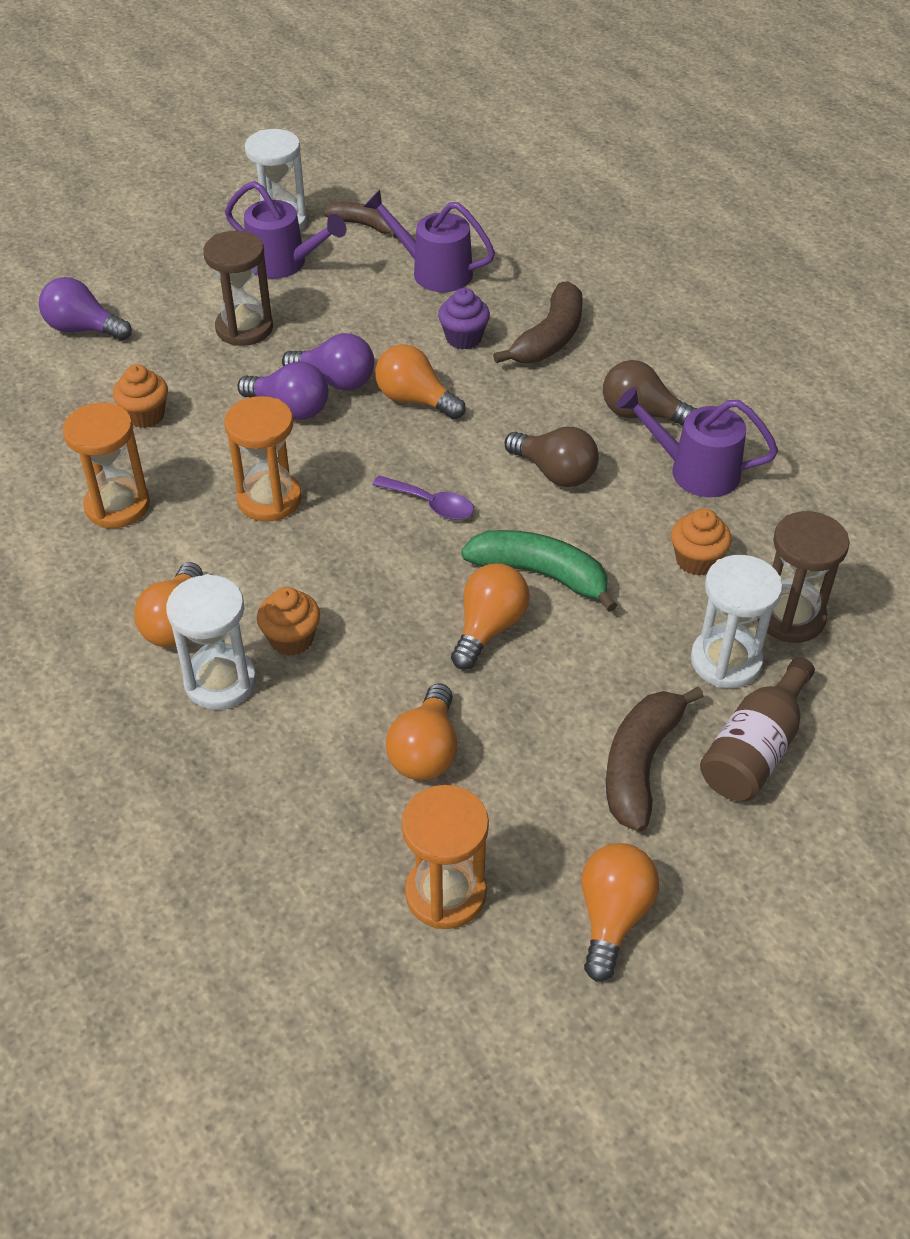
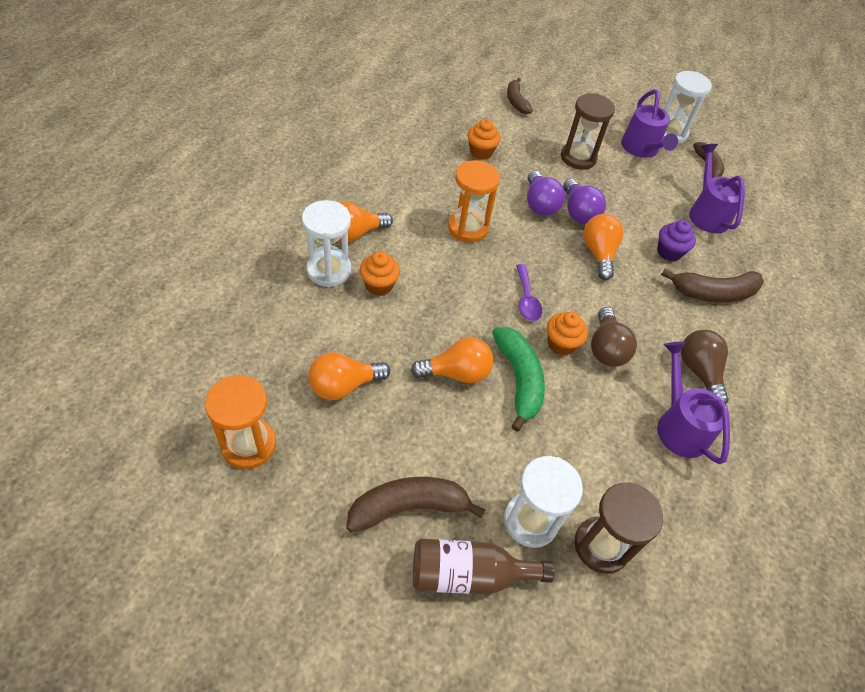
camera: 50 degrees right, 5 degrees up
(83, 329) = (516, 101): purple light bulb -> brown banana
(117, 506) = (412, 172): orange hourglass -> none
(613, 916) = (281, 546): orange light bulb -> none
(696, 560) = (602, 462): orange cupcake -> orange cupcake (561, 344)

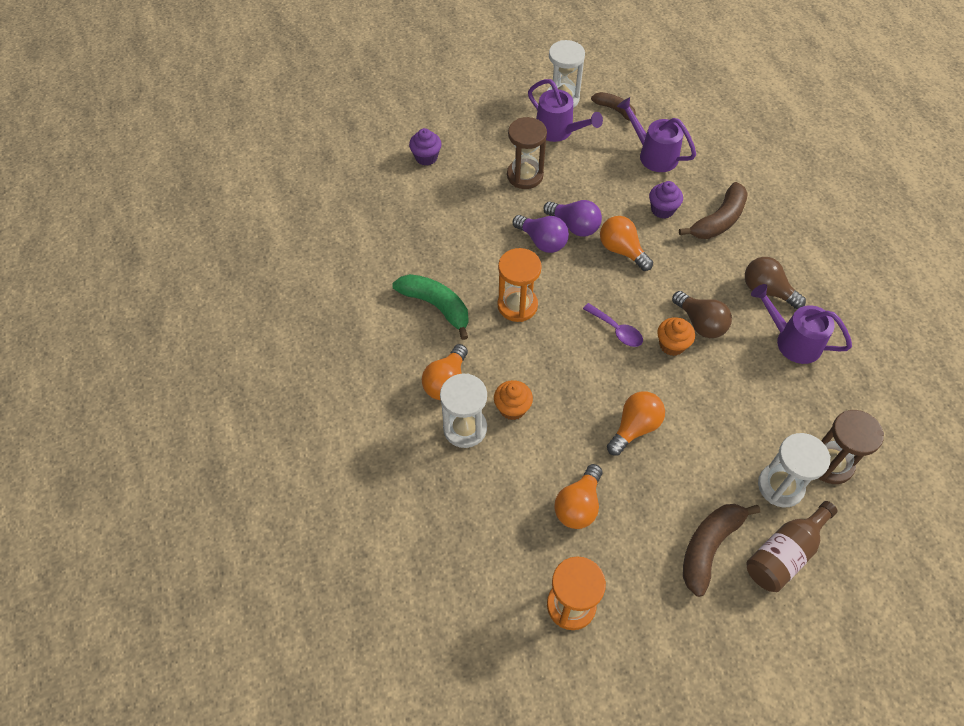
camera: 35 degrees left, 5 degrees up
(481, 152) = (453, 229): orange cupcake -> none
(516, 101) = (426, 157): brown banana -> purple cupcake
(518, 380) = (675, 396): green banana -> green banana (436, 306)

